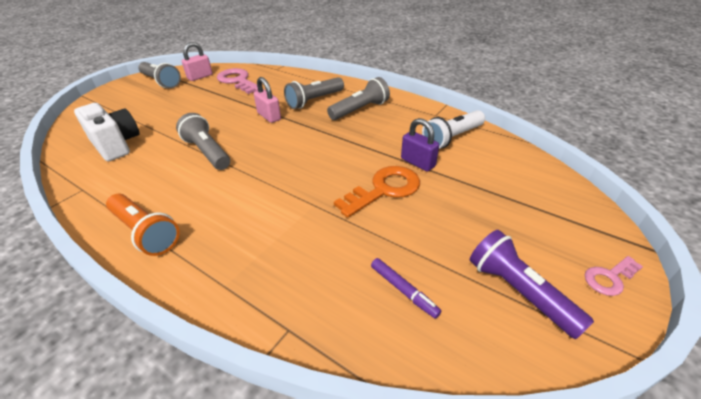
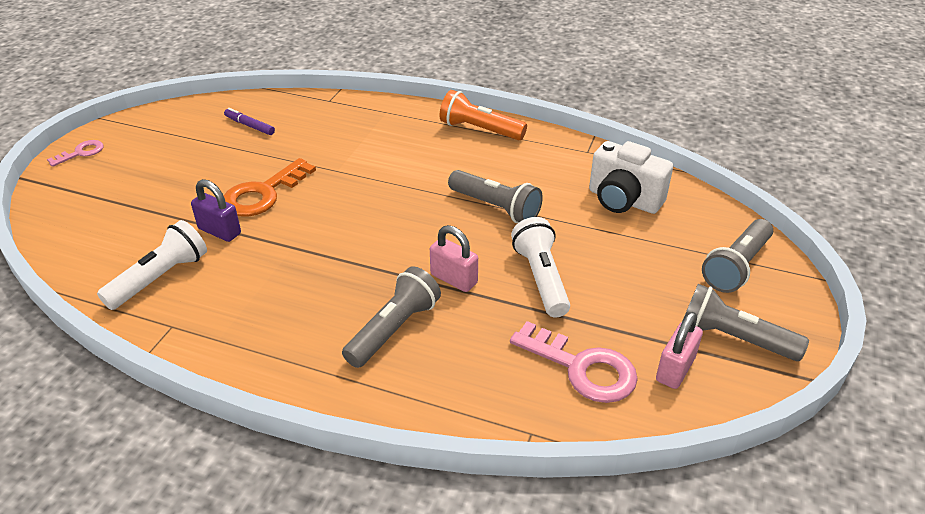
camera: 165 degrees right, 0 degrees up
(220, 111) = (541, 278): none -> white flashlight
(360, 110) = (305, 317): grey flashlight -> grey flashlight (736, 266)
(518, 291) = (161, 136): purple flashlight -> none

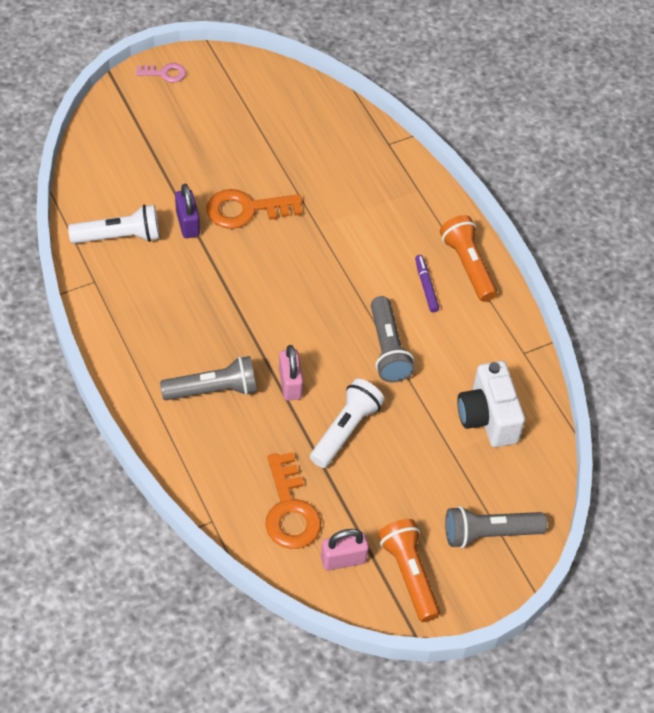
camera: 40 degrees right, 15 degrees up
(249, 126) = (302, 129): purple marker -> purple marker (426, 286)
(582, 368) = (290, 510): pink key -> orange key
(733, 338) = (409, 574): grey flashlight -> orange flashlight

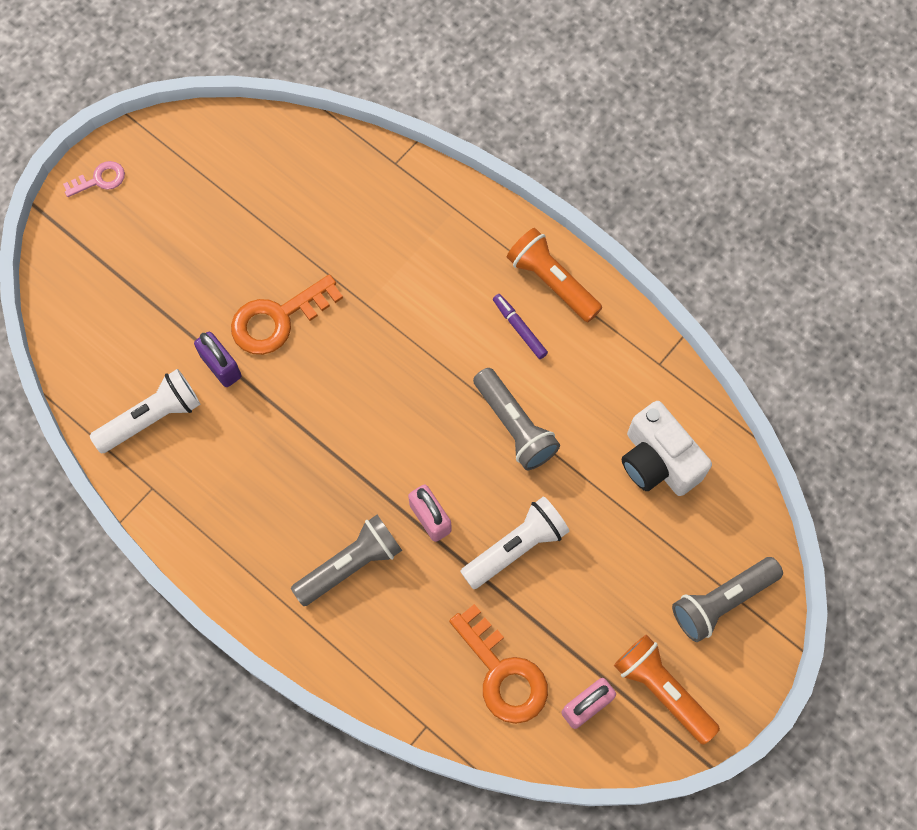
camera: 20 degrees left, 15 degrees up
(345, 430) = (516, 547): white flashlight -> white flashlight turned 45 degrees clockwise

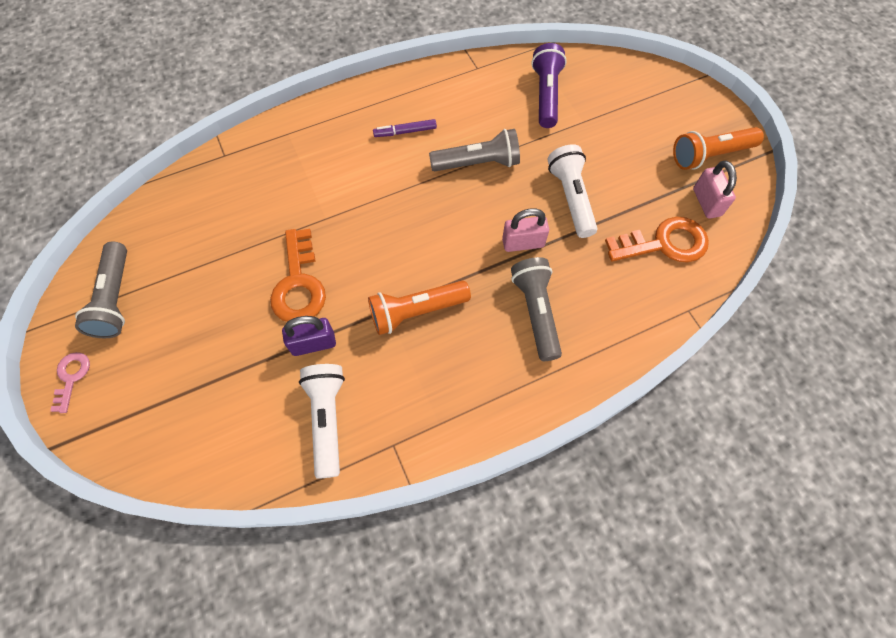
camera: 65 degrees left, 5 degrees down
(552, 282) = (381, 100): orange flashlight -> orange flashlight (416, 311)
(658, 461) = (546, 95): white camera -> purple flashlight
(721, 601) = (659, 100): grey flashlight -> grey flashlight (115, 299)

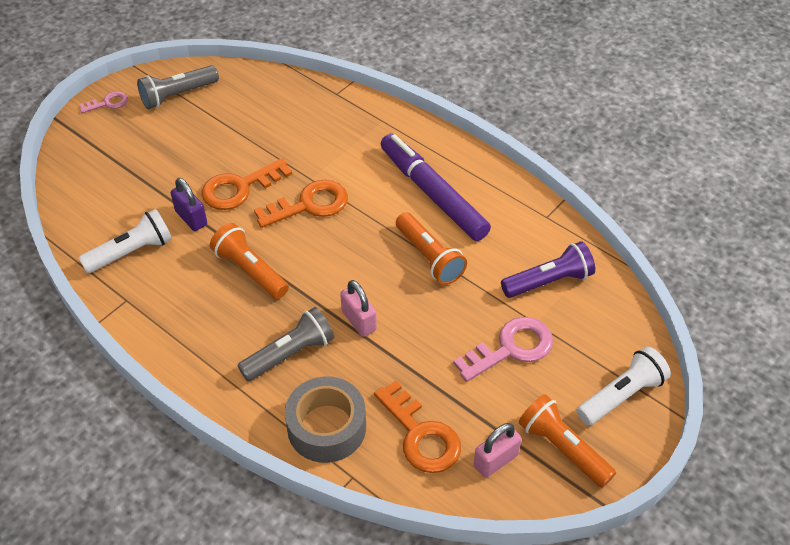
camera: 65 degrees right, 15 degrees down
(360, 231) = (309, 205): none -> orange key
(405, 132) = (432, 194): purple marker -> purple marker, size x2.45
(478, 163) = (429, 257): grey flashlight -> orange flashlight
(571, 198) = (432, 342): white flashlight -> white flashlight (621, 395)
(602, 147) = (511, 348): none -> pink key
(630, 311) = (326, 427): none -> grey tape

